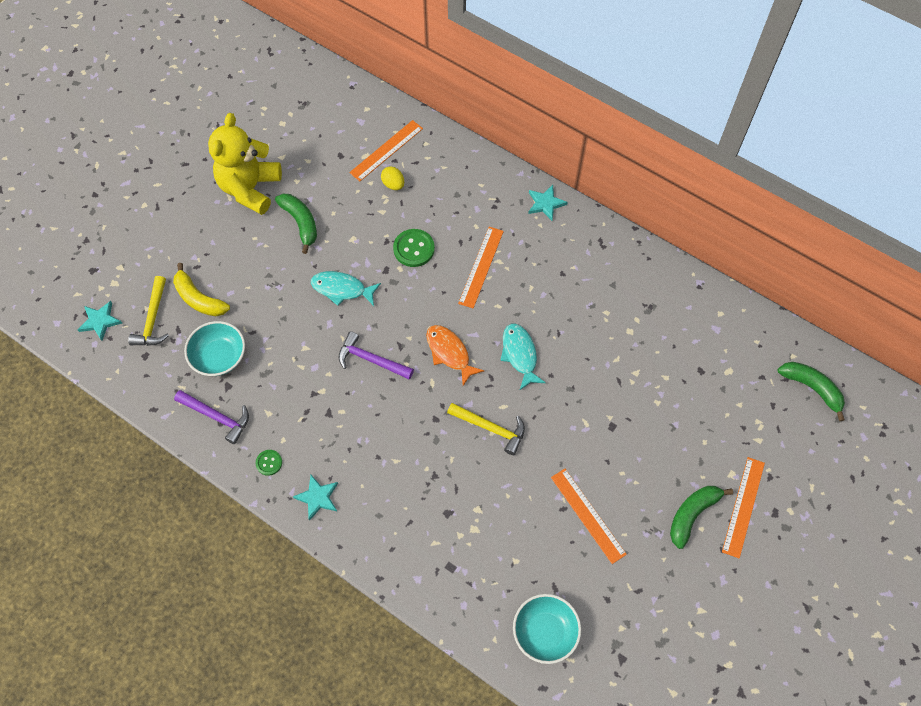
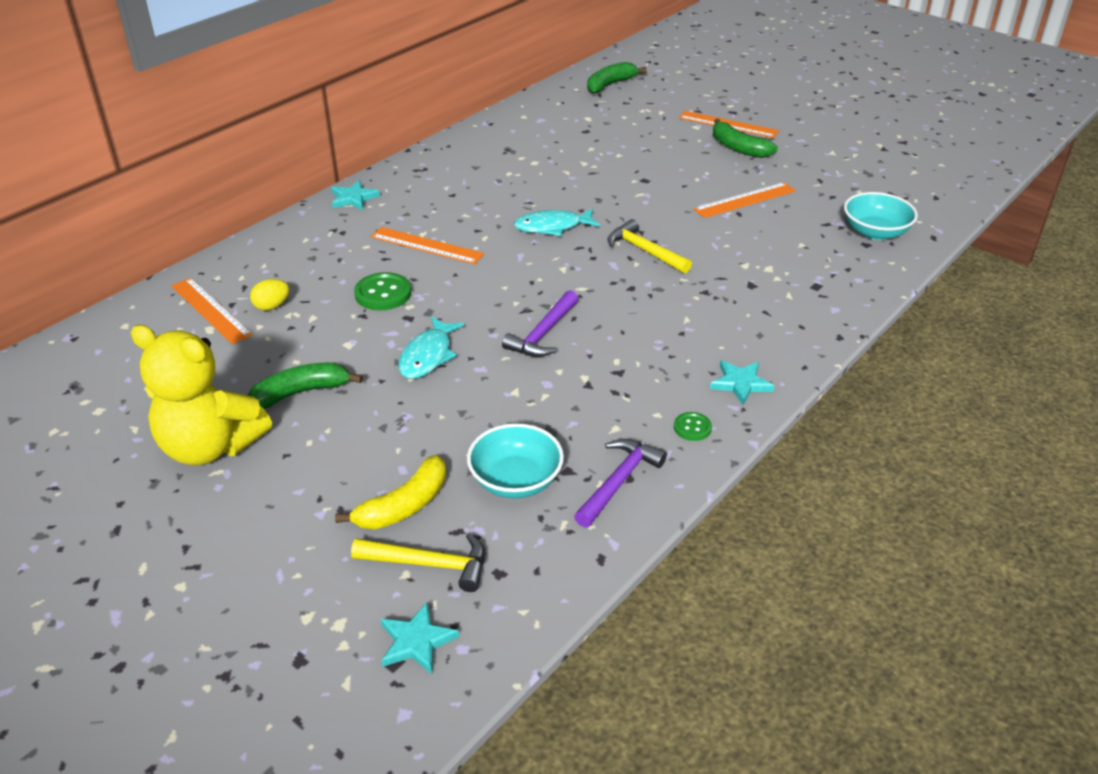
camera: 85 degrees left, 25 degrees down
(449, 353) = (542, 273): orange fish -> none
(490, 428) = (645, 251): yellow hammer -> yellow hammer turned 75 degrees counterclockwise

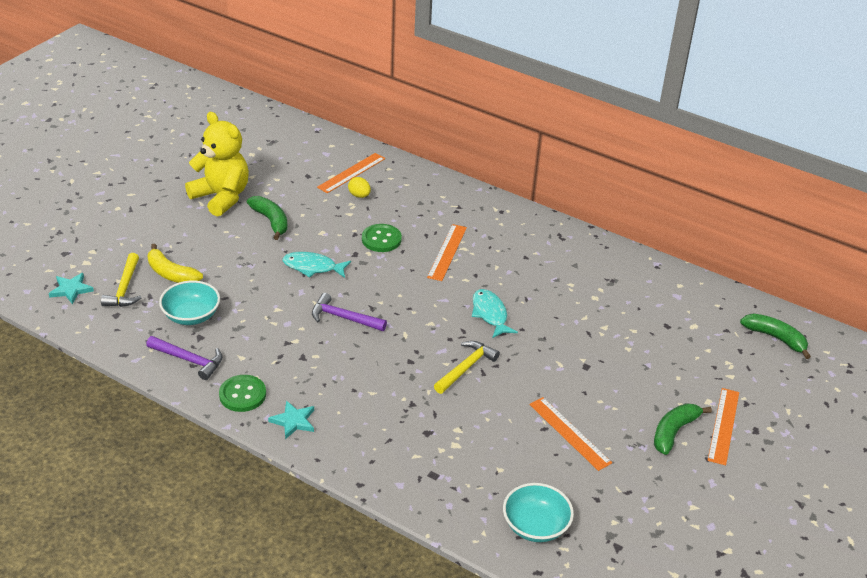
camera: 80 degrees right, 0 degrees up
(210, 446) = (221, 197): yellow teddy bear -> yellow teddy bear turned 120 degrees clockwise
(353, 198) = (505, 209): turquoise star -> none
(692, 428) = (242, 395): green button -> green button, size x1.74

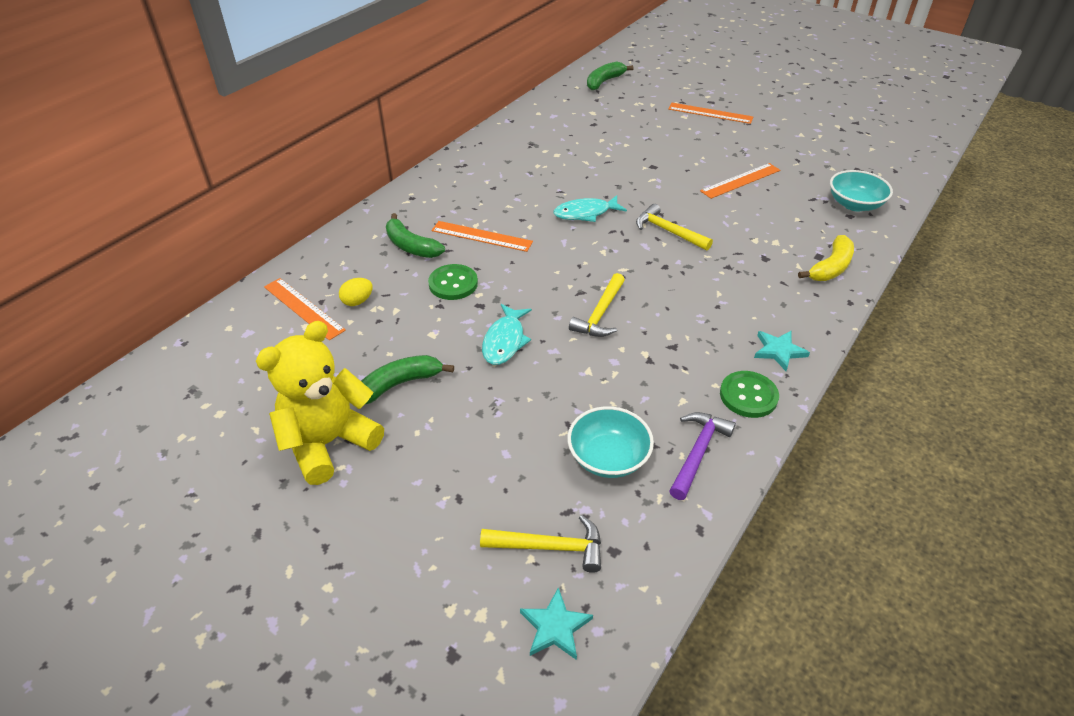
camera: 85 degrees left, 5 degrees up
(171, 274) = (515, 490): yellow banana -> yellow banana (830, 267)
(344, 318) = (600, 314): purple hammer -> yellow hammer
(674, 432) = (723, 134): green banana -> green banana (411, 246)

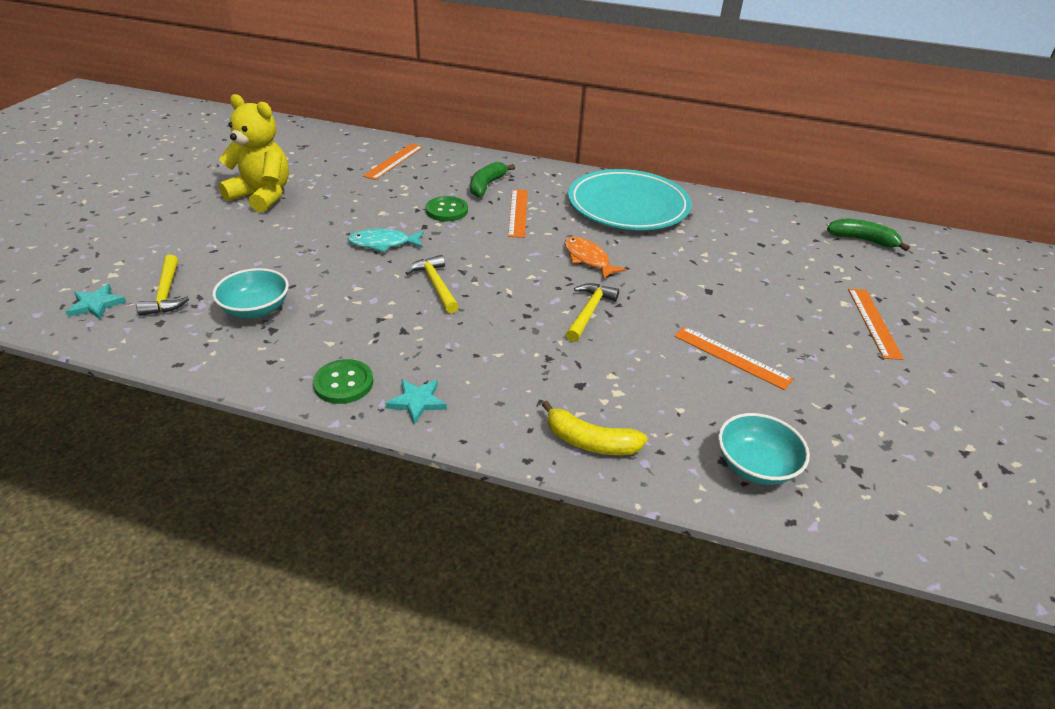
camera: 70 degrees right, 5 degrees down
(357, 301) = (409, 178): yellow egg -> none
(400, 384) = (323, 209): green banana -> none
(501, 170) = (628, 206): none -> turquoise plate
(585, 213) = (588, 259): turquoise fish -> orange fish
(600, 314) = (435, 285): yellow hammer -> yellow hammer turned 60 degrees clockwise
(698, 453) = (264, 356): purple hammer -> none

